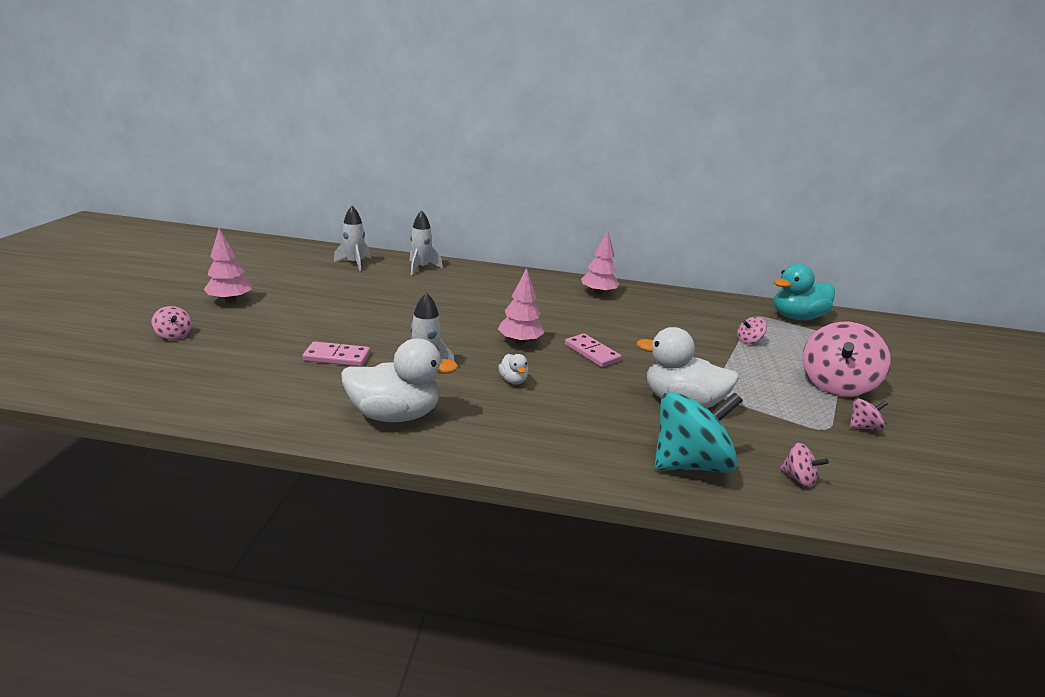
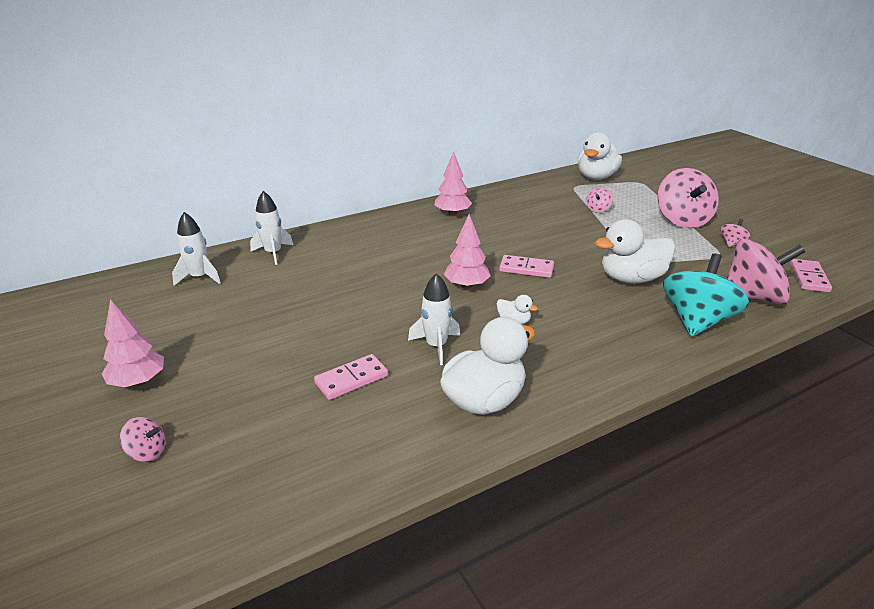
camera: 35 degrees left, 5 degrees up
(796, 317) = (596, 177): turquoise duck -> white duck
(798, 478) = (753, 297): pink spinning top -> pink spinning top, size x2.25
(914, 499) = (809, 278): none -> pink domino

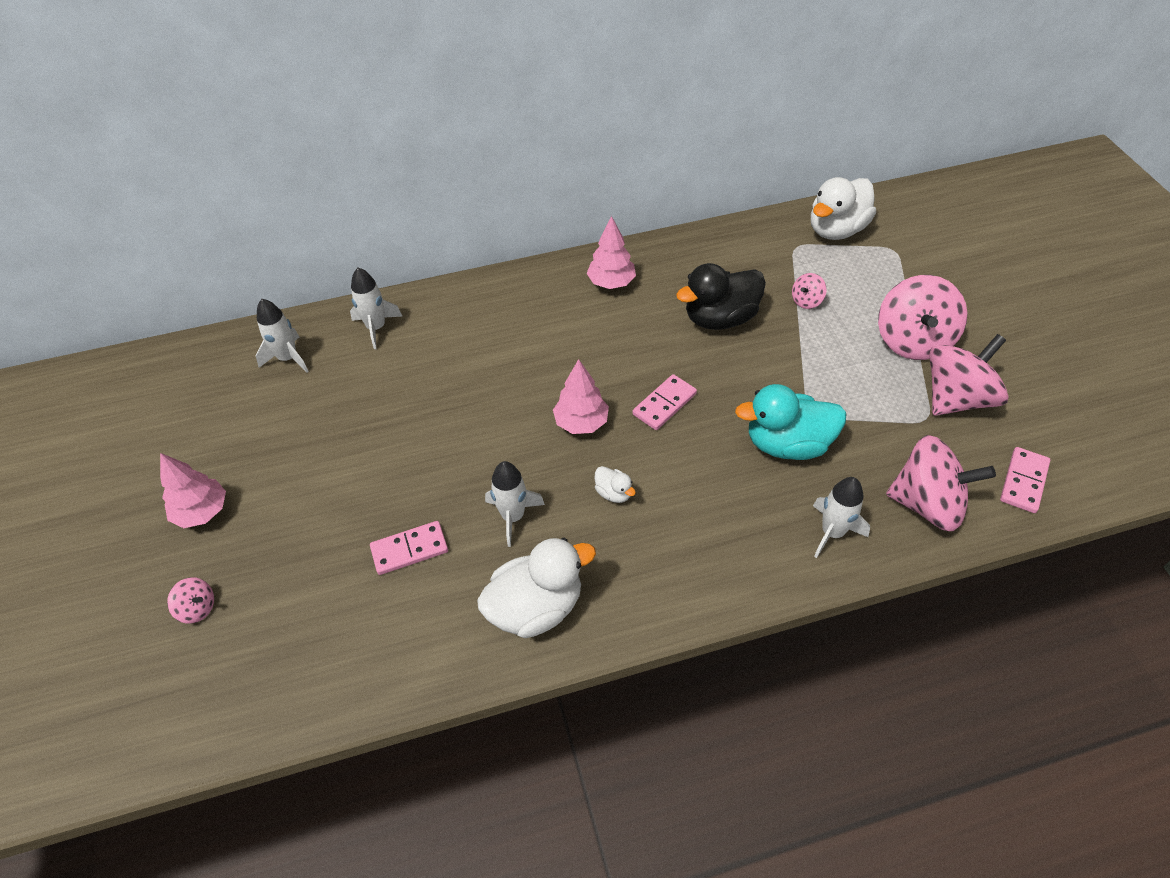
camera: 15 degrees right, 20 degrees up
(526, 268) = (664, 404): pink domino -> pink domino turned 75 degrees counterclockwise
(542, 223) = (720, 318): none -> black duck
(631, 279) = (787, 444): white duck -> turquoise duck
(697, 321) = (832, 532): turquoise spinning top -> white rocket
(732, 243) = (956, 398): pink spinning top -> pink spinning top, size x2.25

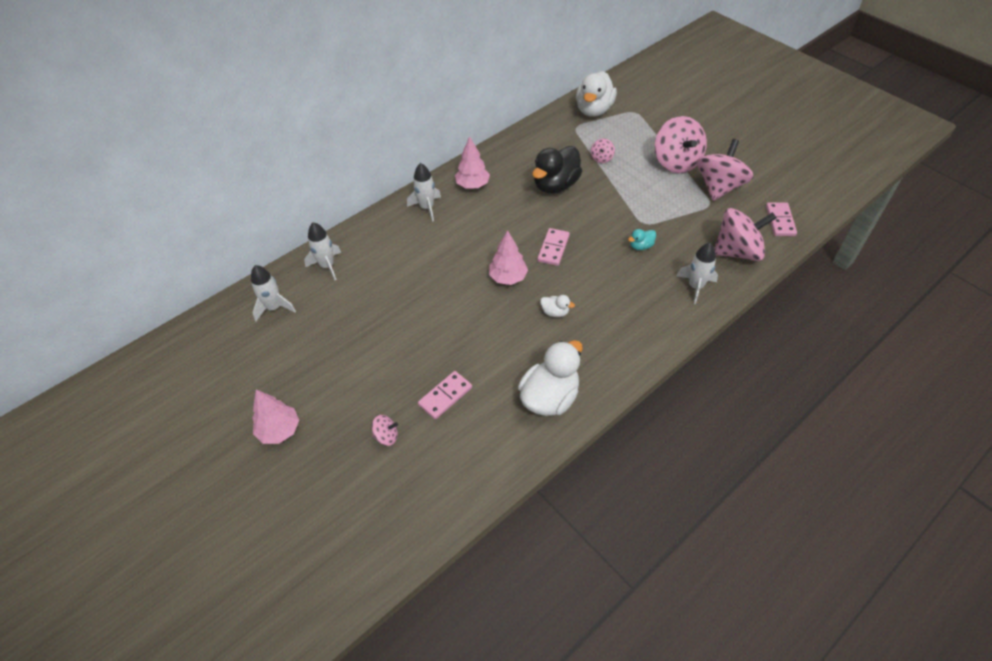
camera: 25 degrees left, 0 degrees up
(197, 608) = (320, 492): pink spinning top -> pink spinning top (386, 436)
(513, 516) = (500, 350): white rocket -> white rocket (426, 208)
(787, 444) = (641, 246): turquoise duck -> turquoise duck, size x0.45

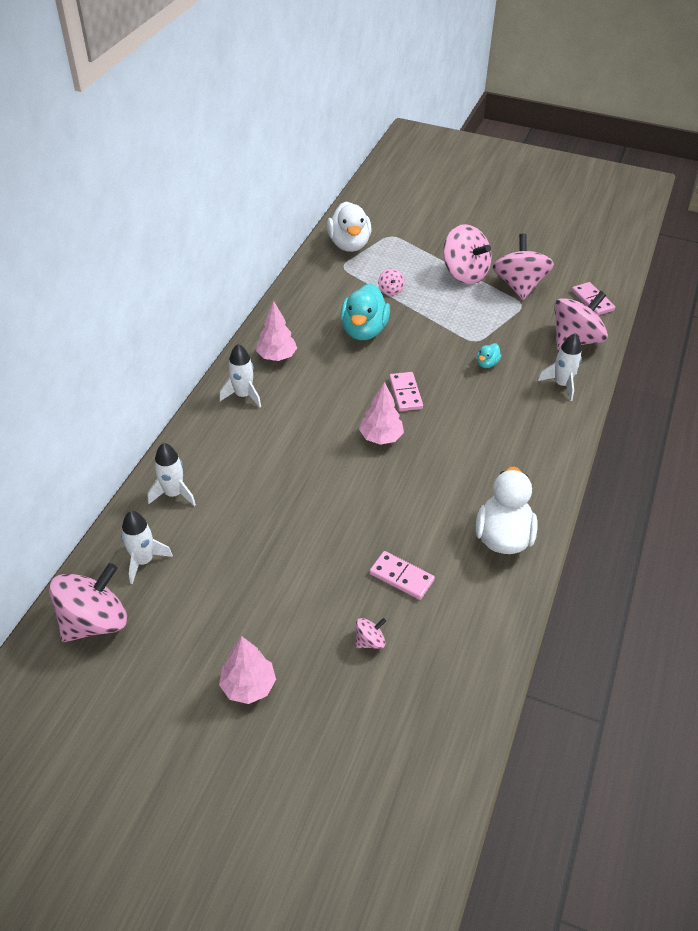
camera: 30 degrees left, 5 degrees down
(214, 338) = (94, 621): none -> pink spinning top
(445, 396) = (401, 577): pink domino -> pink domino turned 75 degrees counterclockwise
(555, 185) = (364, 330): black duck -> turquoise duck
(555, 312) = (451, 454): white duck -> none

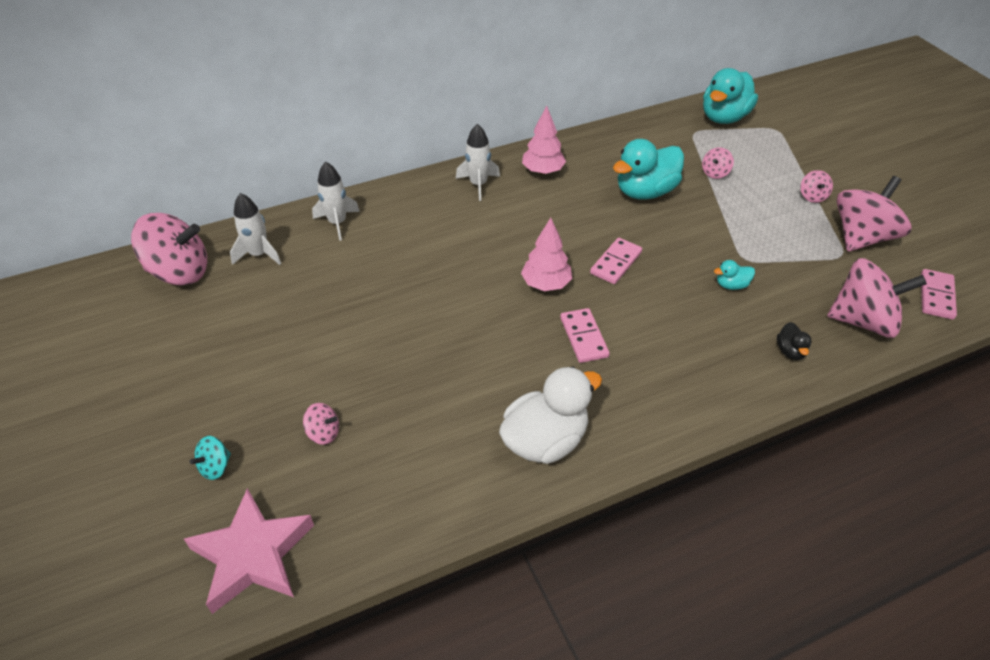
camera: 45 degrees right, 0 degrees up
(248, 686) = (204, 392): pink tree -> none
(329, 722) = (215, 467): none -> turquoise spinning top
(349, 244) = (724, 117): white duck -> turquoise duck
(401, 577) = (414, 404): pink domino -> pink domino (584, 337)
(429, 748) = (252, 555): none -> pink star
(464, 273) = (812, 196): pink spinning top -> pink spinning top, size x0.44
(561, 384) = (790, 351): white rocket -> black duck

